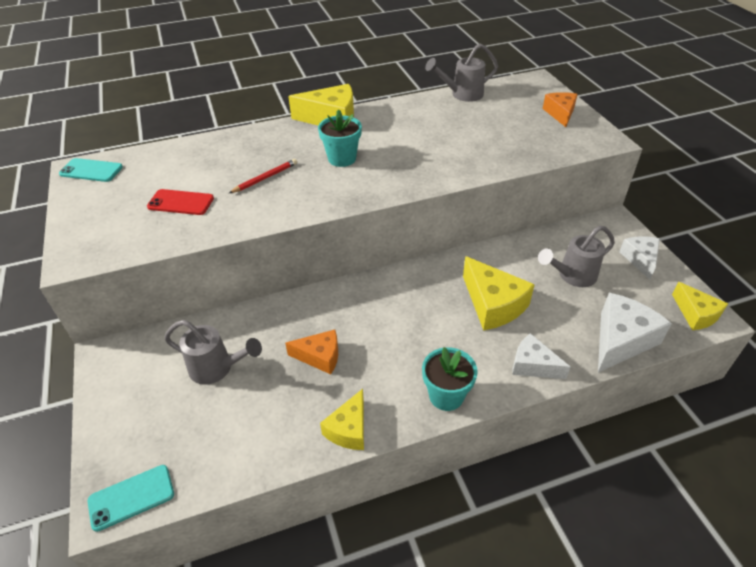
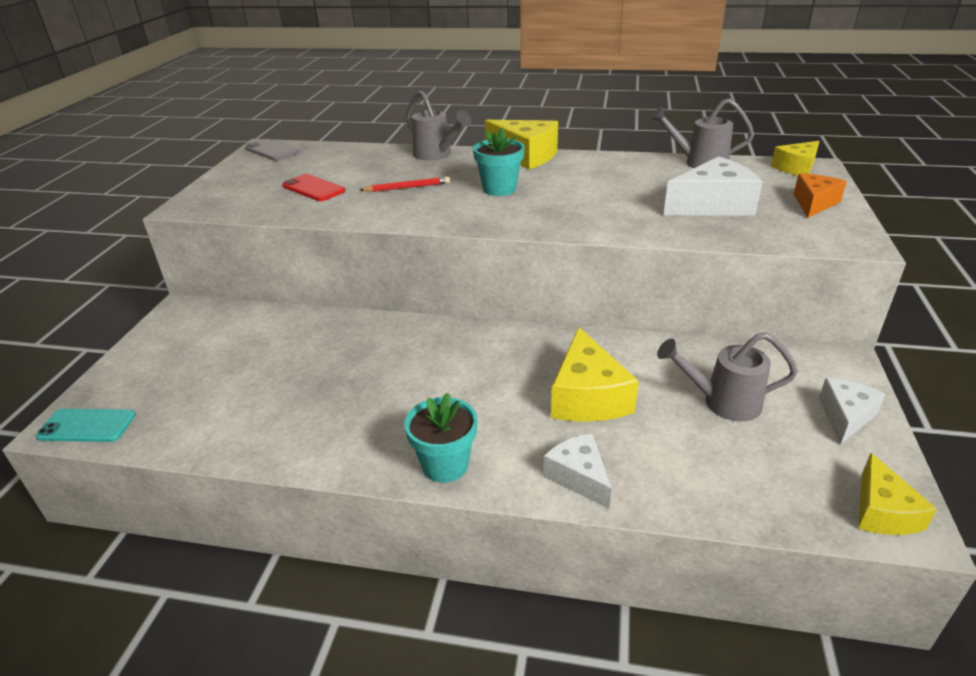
camera: 30 degrees right, 10 degrees down
(91, 170) = (272, 150): turquoise phone -> grey phone
(217, 368) = (253, 352): grey watering can -> grey watering can (436, 155)
(320, 357) = (352, 377): orange cheese -> none
(349, 429) = (315, 453): yellow cheese -> yellow cheese (796, 168)
(621, 340) = (729, 497): white cheese -> white cheese (712, 205)

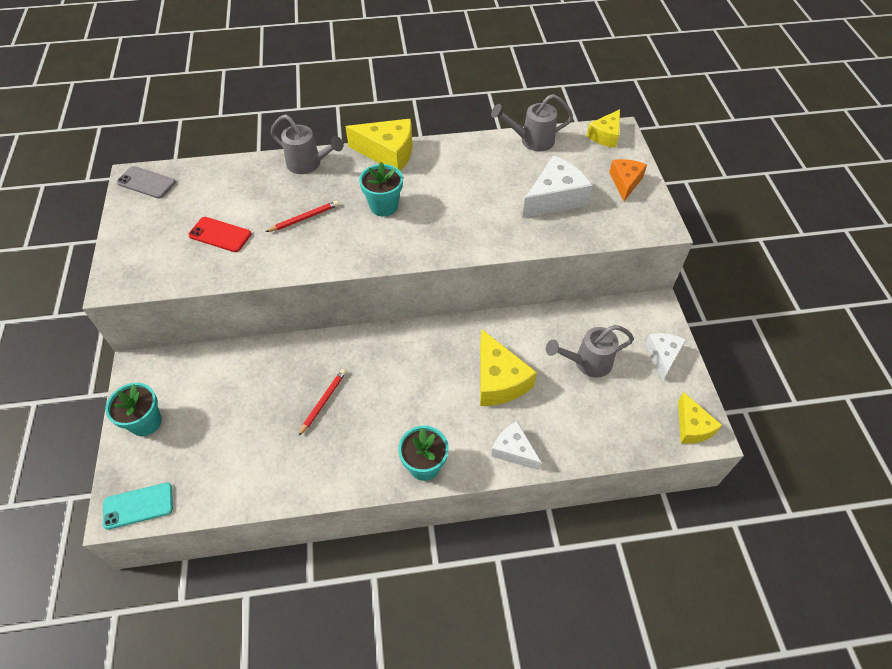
camera: 20 degrees left, 20 degrees up
(153, 354) = (146, 422): none -> turquoise flower pot
(354, 374) = (323, 401): none -> red pencil

